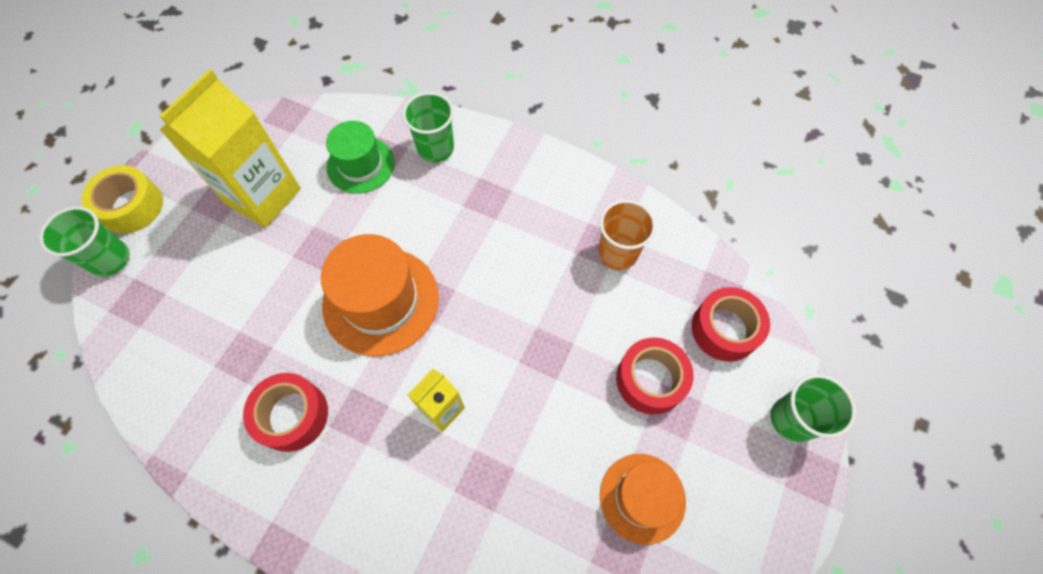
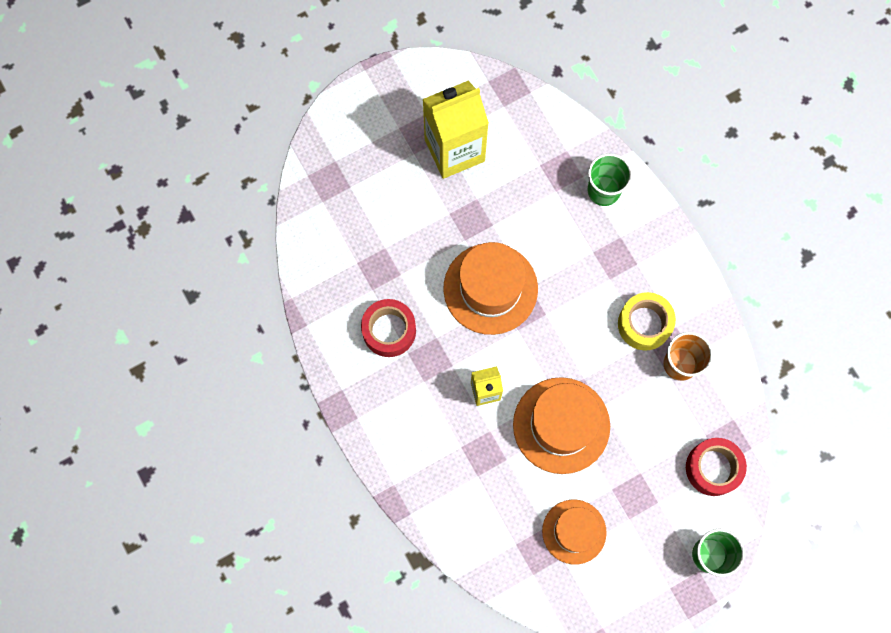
camera: 35 degrees right, 10 degrees up
(110, 259) = (326, 135): green cup -> none
(131, 206) = (359, 99): yellow tape -> yellow tape (644, 324)
(361, 165) = (539, 169): green hat -> none
(547, 390) = (561, 425): none -> orange hat
(650, 380) = (635, 466): red tape -> none

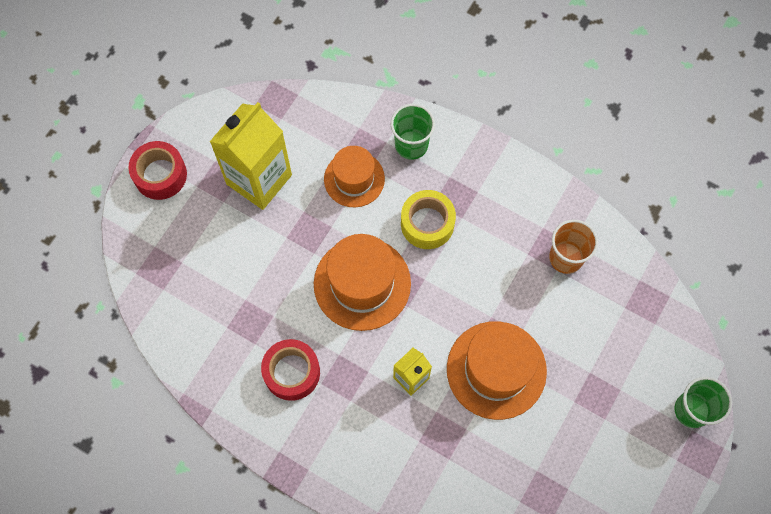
camera: 30 degrees left, 5 degrees down
(574, 531) = (564, 459): orange hat -> orange hat (354, 179)
(644, 324) = (515, 240): yellow tape -> yellow tape (427, 224)
(713, 468) = (648, 332): red tape -> red tape (160, 175)

